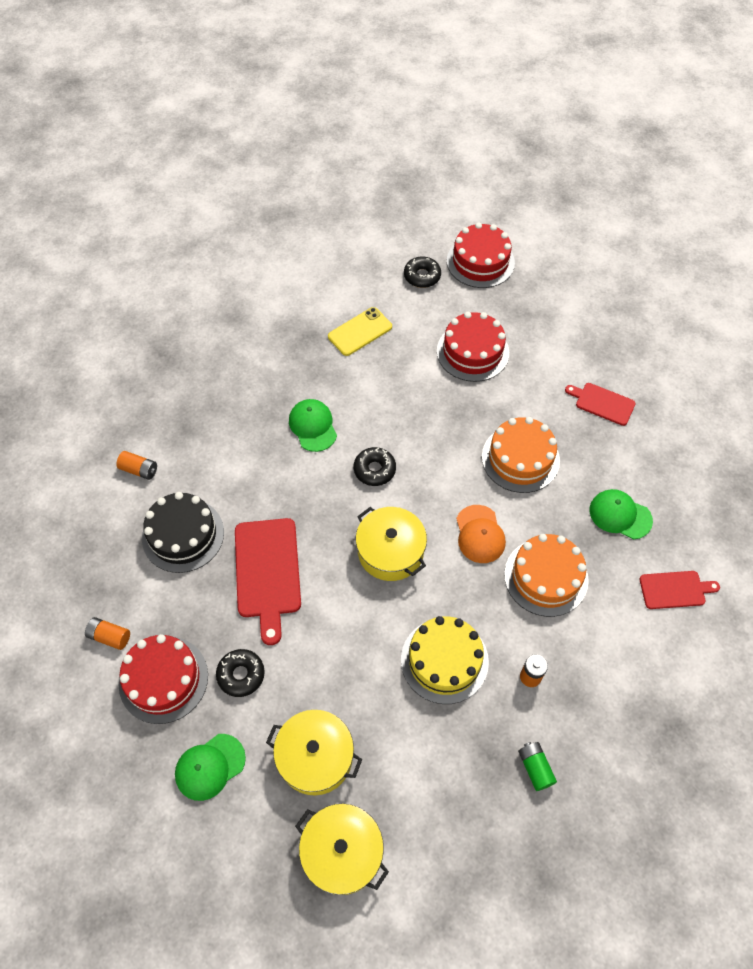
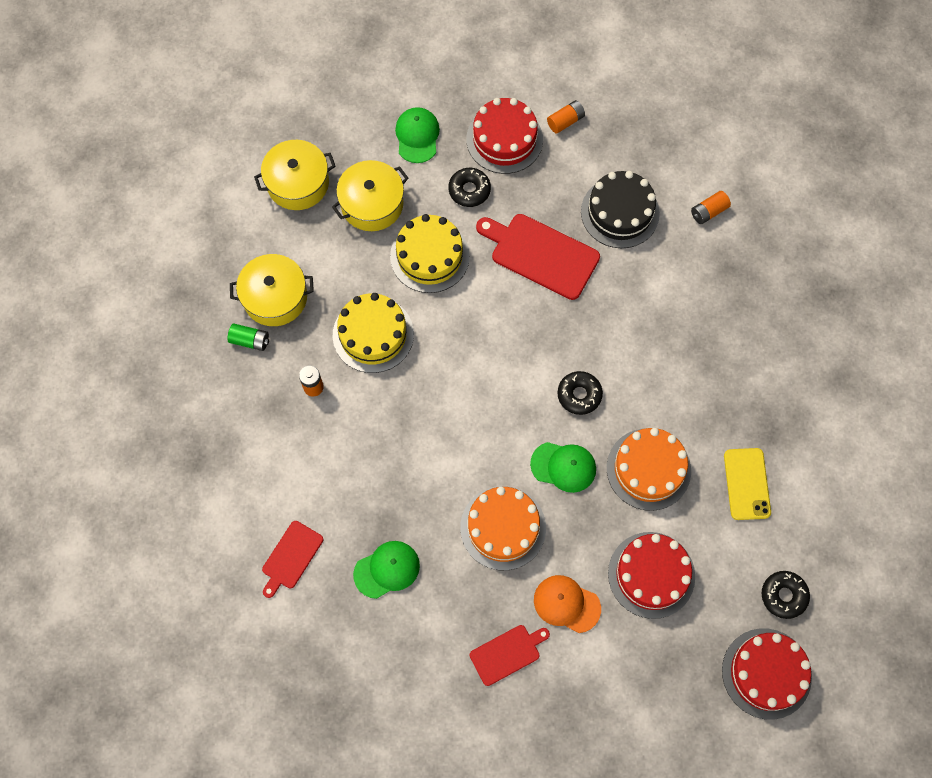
camera: 125 degrees right, 10 degrees up
(313, 426) = (661, 372): green cap -> green cap (563, 466)
(334, 664) = (429, 256): none -> yellow cake
(390, 551) = (492, 356): yellow pot -> yellow pot (275, 297)
(480, 534) = (456, 437): orange cap -> orange cap (566, 604)
(546, 577) = (380, 461): orange cake -> orange cake (648, 469)

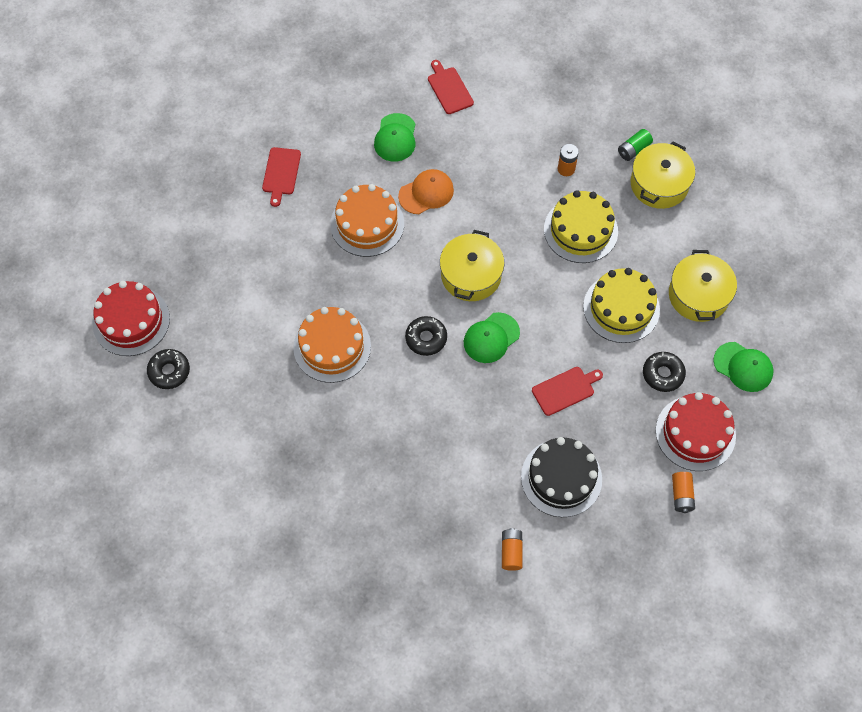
camera: 125 degrees right, 5 degrees down
(298, 183) = (753, 254): yellow pot -> yellow pot (471, 275)
(541, 254) = (565, 390): red cutting board -> red cutting board, size x0.58
(563, 466) = (379, 291): green cap -> green cap (491, 338)
(566, 604) = (283, 229): orange cap -> orange cap (426, 193)
(651, 575) = (257, 295): red cake -> none
(746, 484) = (266, 407): yellow phone -> none

